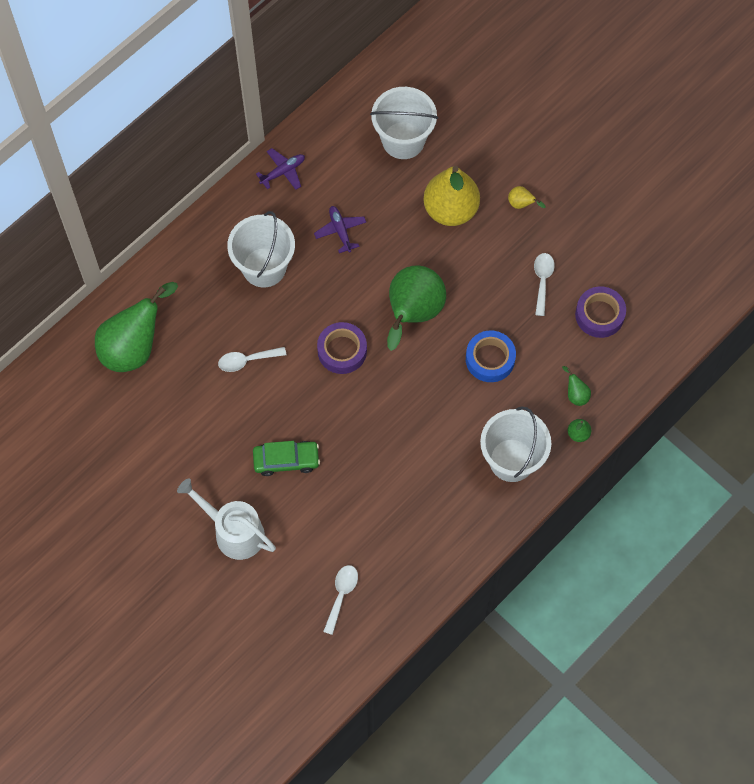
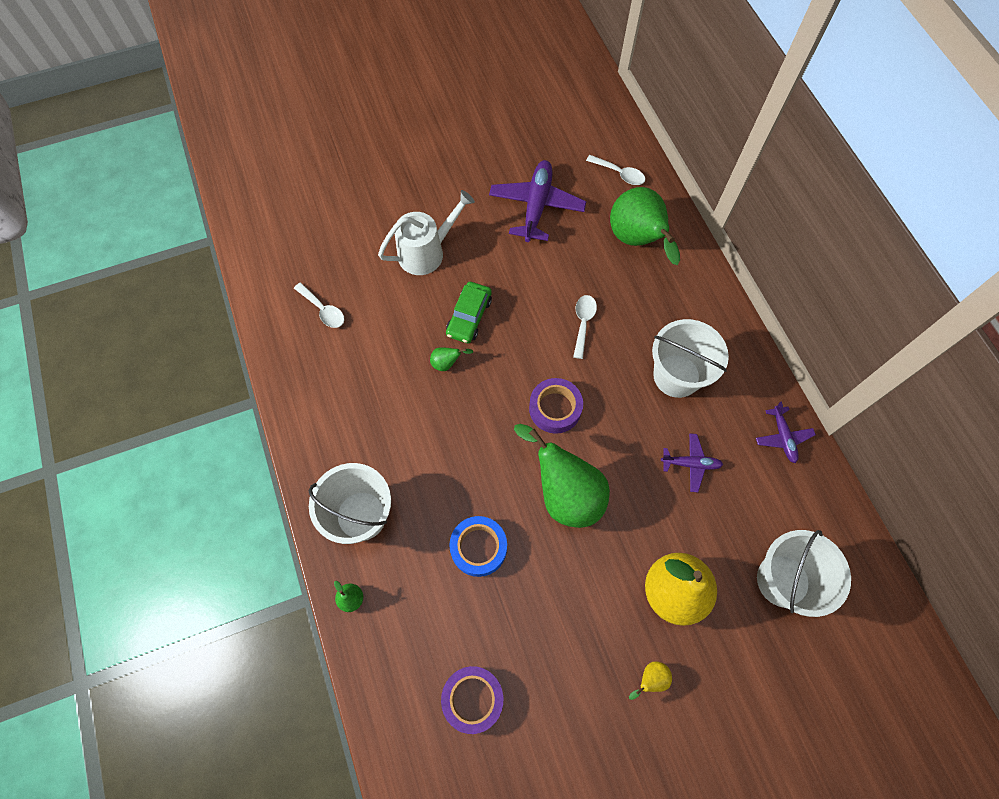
camera: 115 degrees right, 0 degrees up
(133, 454) = (536, 206): none -> purple plane
(542, 281) = (543, 653): white spoon -> white spoon (619, 174)
(575, 394) = (395, 619): green pear -> green pear (447, 363)

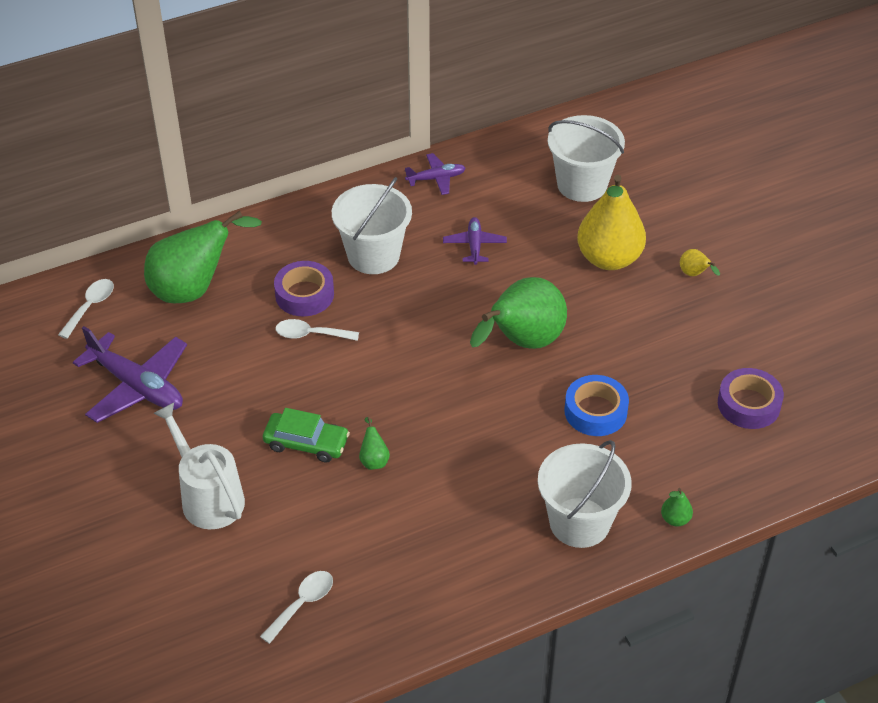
camera: 95 degrees left, 20 degrees down
(536, 206) = (137, 386): purple plane -> purple plane turned 150 degrees counterclockwise
(555, 408) = (423, 355): purple tape -> purple tape (304, 294)

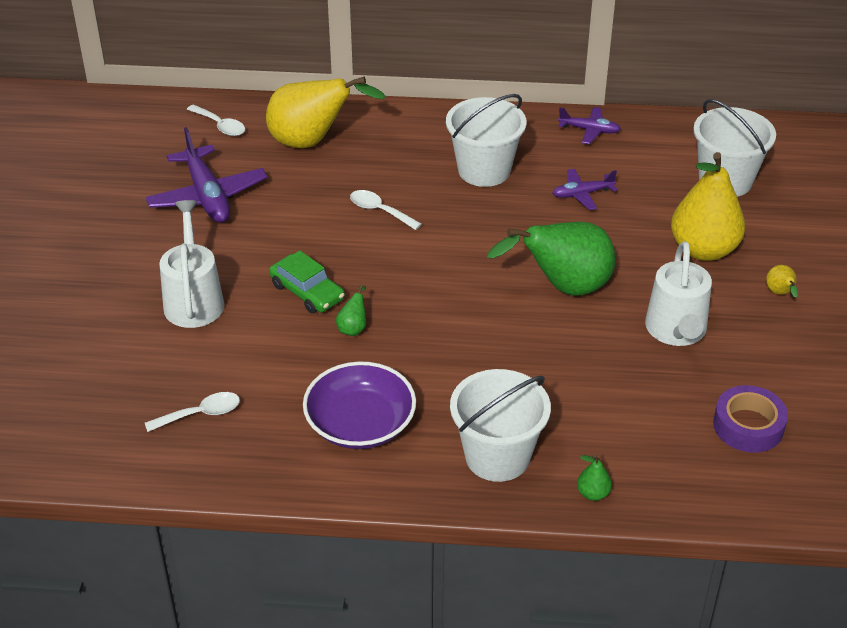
camera: 30 degrees right, 5 degrees down
(90, 307) = (220, 126): white spoon -> white spoon turned 75 degrees clockwise
(194, 289) = (312, 142): green pear -> yellow pear
(304, 294) = (399, 179): purple tape -> none
(447, 547) = (360, 424): none -> purple bowl
(474, 245) = (582, 194): purple plane -> purple plane turned 135 degrees counterclockwise
(595, 411) = (588, 370): blue tape -> none
(639, 343) = (676, 330): none -> white watering can

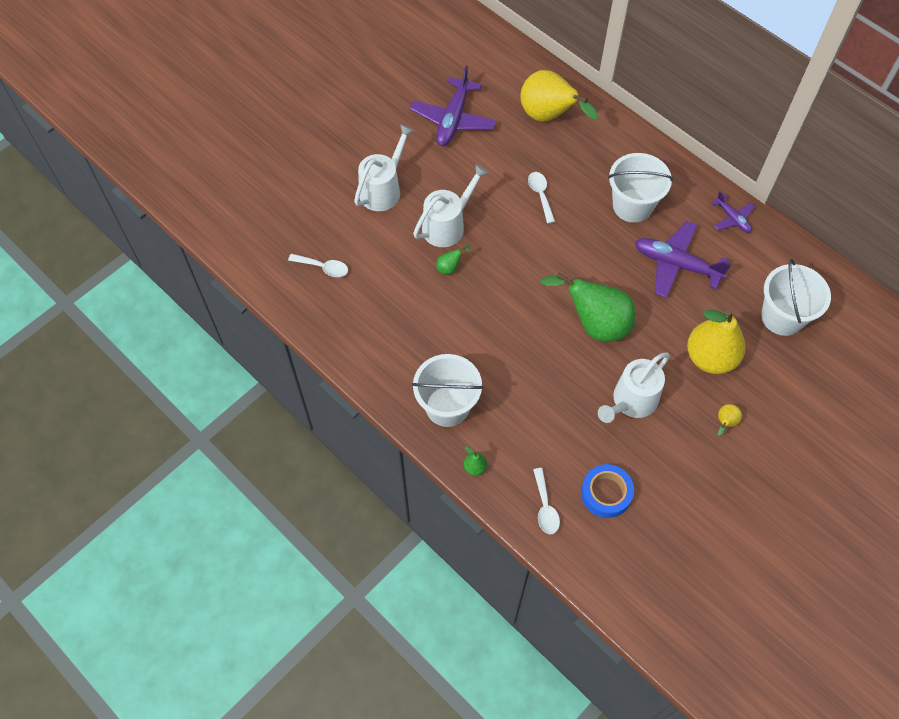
camera: 40 degrees right, 20 degrees up
(220, 126) = (506, 69): white spoon -> white spoon (545, 507)
(307, 292) = (447, 225): green car -> white watering can
(360, 424) = (396, 333): purple bowl -> none
(582, 194) = (676, 264): purple plane -> purple plane, size x1.85
(748, 426) = (606, 493): purple tape -> blue tape

